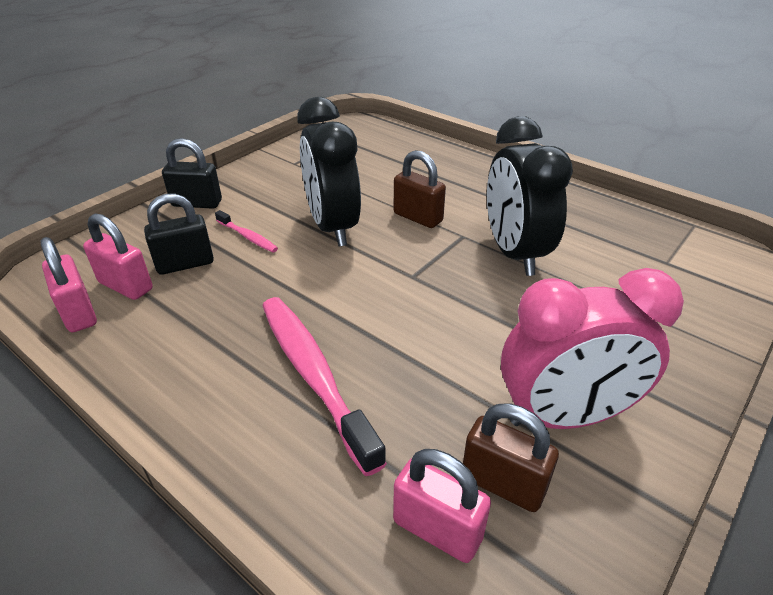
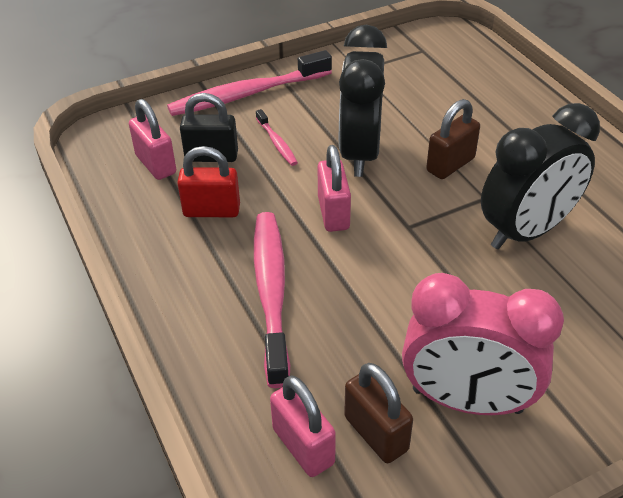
camera: 25 degrees right, 5 degrees up
(78, 313) = (111, 179): pink padlock -> pink padlock (333, 213)
(197, 203) = (247, 94): black padlock -> pink toothbrush
(209, 314) = (211, 210): none -> red padlock
(418, 217) = (450, 165): brown padlock -> brown padlock turned 75 degrees clockwise
(514, 253) = (526, 231): black clock -> black clock turned 135 degrees counterclockwise

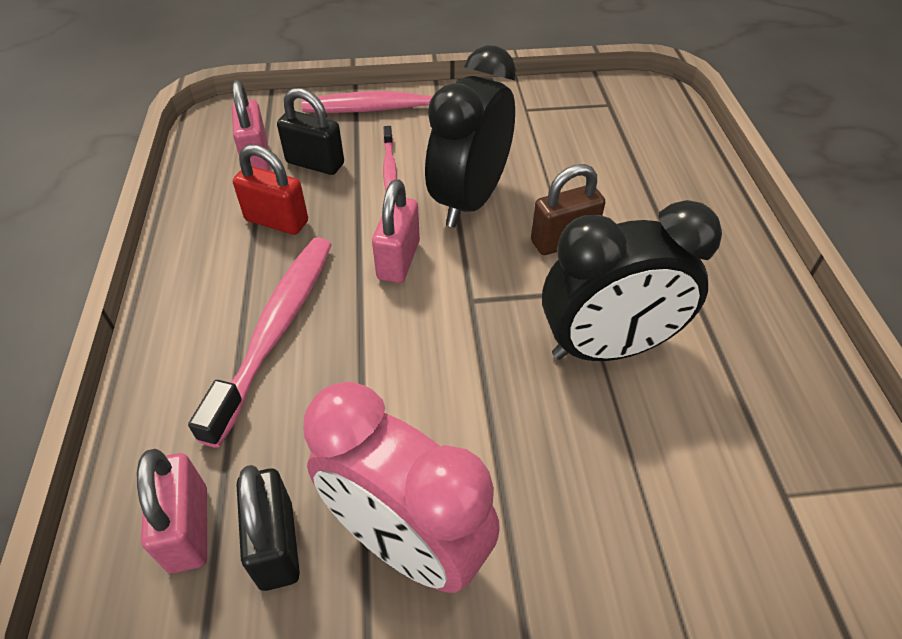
camera: 20 degrees right, 5 degrees up
(376, 433) = (276, 544): brown padlock -> black padlock

